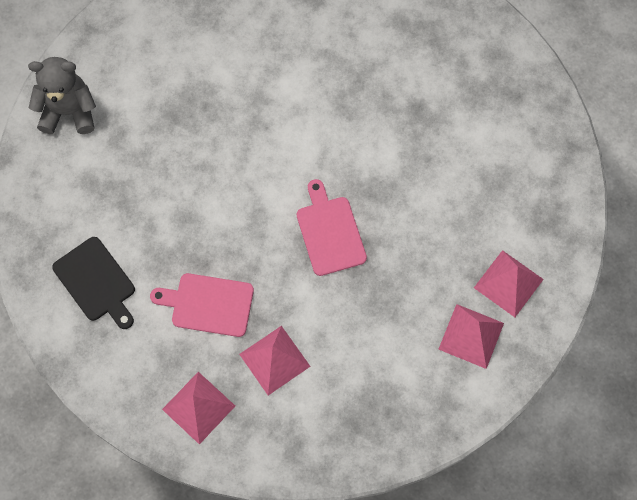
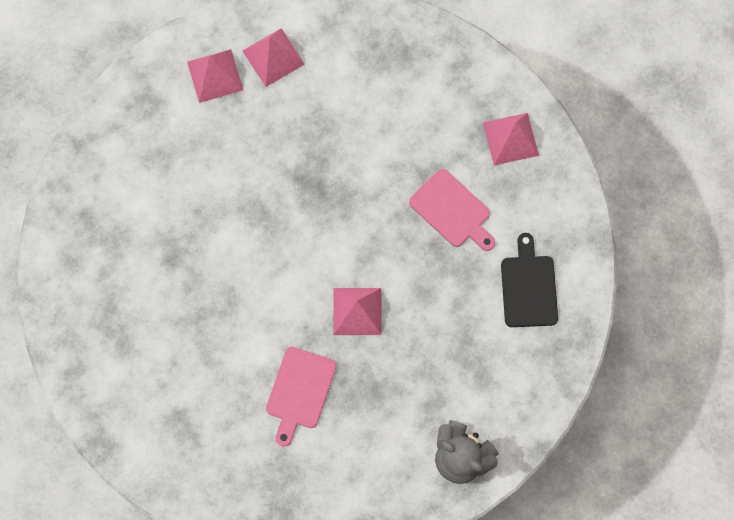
camera: 145 degrees left, 5 degrees up
(274, 360) = (431, 136): pink pyramid -> pink pyramid (357, 311)
(330, 232) = (318, 204): pink cutting board -> pink cutting board (299, 391)

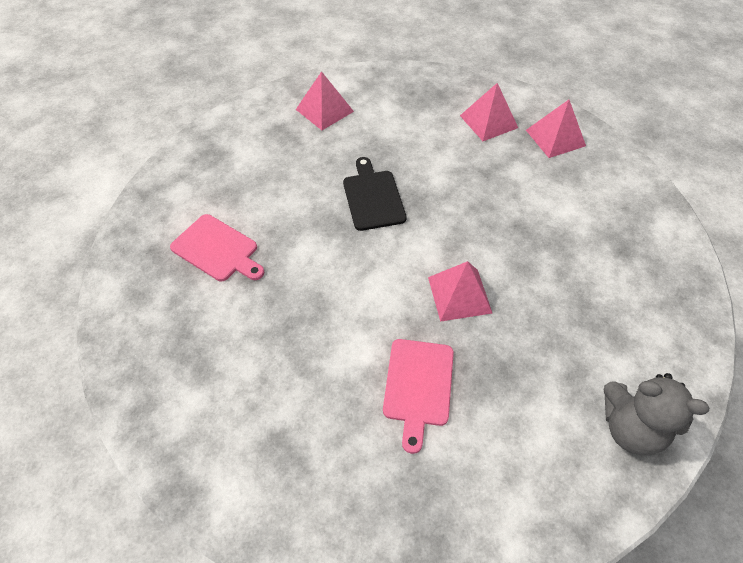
camera: 10 degrees left, 20 degrees down
(215, 75) = (273, 128): pink pyramid -> pink pyramid (488, 121)
(452, 211) = (524, 196): pink cutting board -> pink cutting board (217, 249)
(528, 287) = (626, 247): black cutting board -> black cutting board (373, 197)

